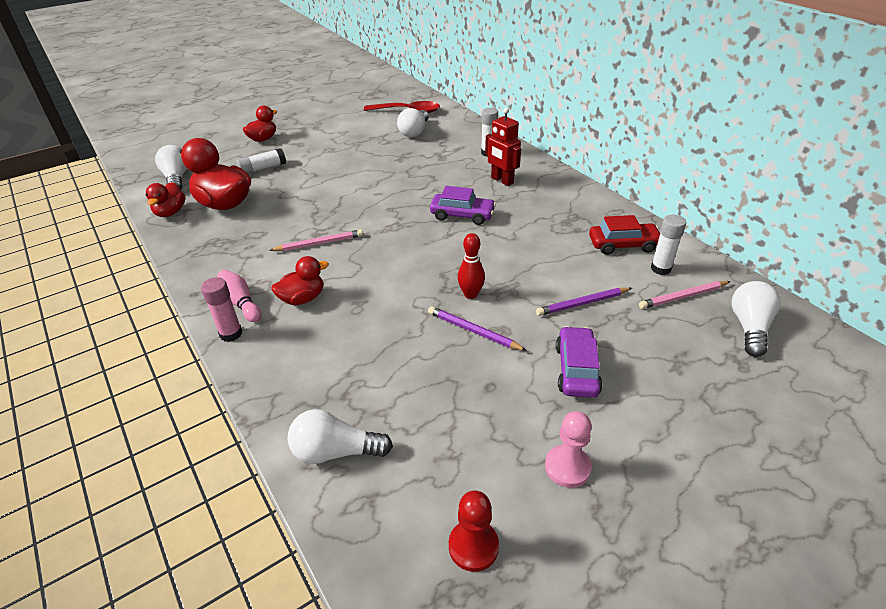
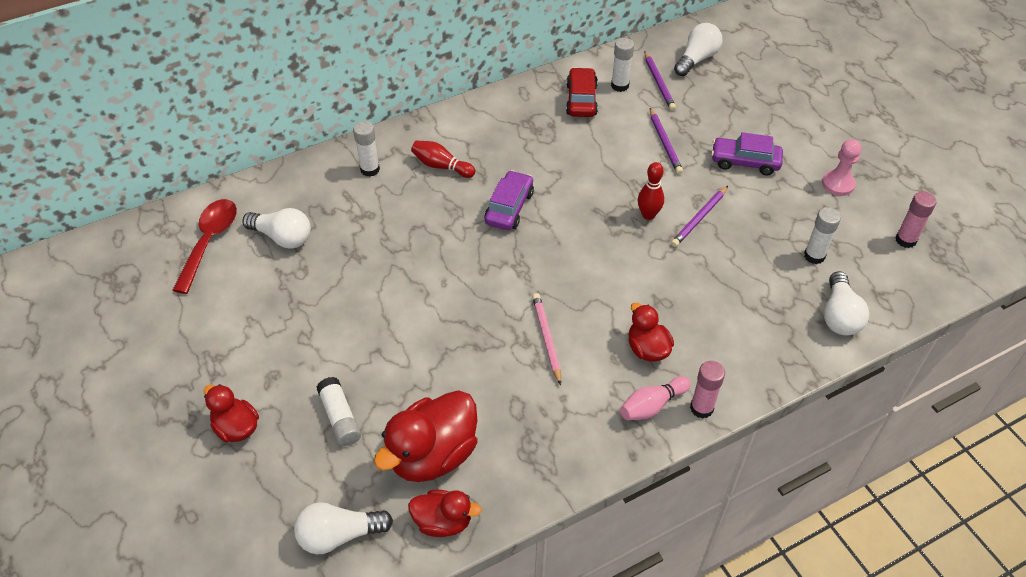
camera: 85 degrees left, 10 degrees up
(429, 432) = (814, 256): none -> white glue stick
(473, 546) = (905, 240): red pawn -> pink glue stick
(502, 180) = (441, 166): red robot -> red bowling pin
(683, 297) = (659, 83): pink pencil -> purple pencil
(749, 327) = (696, 59): white light bulb -> white light bulb turned 105 degrees clockwise

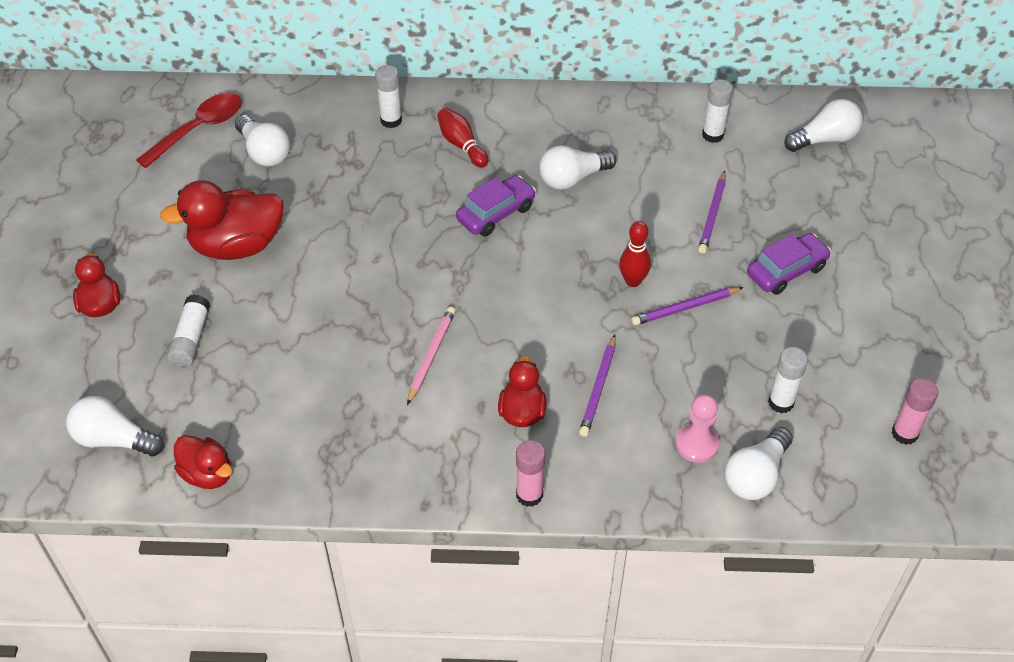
camera: 30 degrees right, 0 degrees up
(433, 455) = (244, 411): red duck -> red duck (237, 246)
(545, 158) = (572, 179): none -> white light bulb
(581, 100) = (658, 134): red car -> none
(652, 405) = (482, 468): pink bowling pin -> none
(659, 83) = (759, 149): purple pencil -> purple pencil (598, 388)
(745, 162) = (786, 271): purple car -> purple car turned 105 degrees clockwise
(838, 184) = (876, 339): pink pawn -> pink pawn (696, 444)

